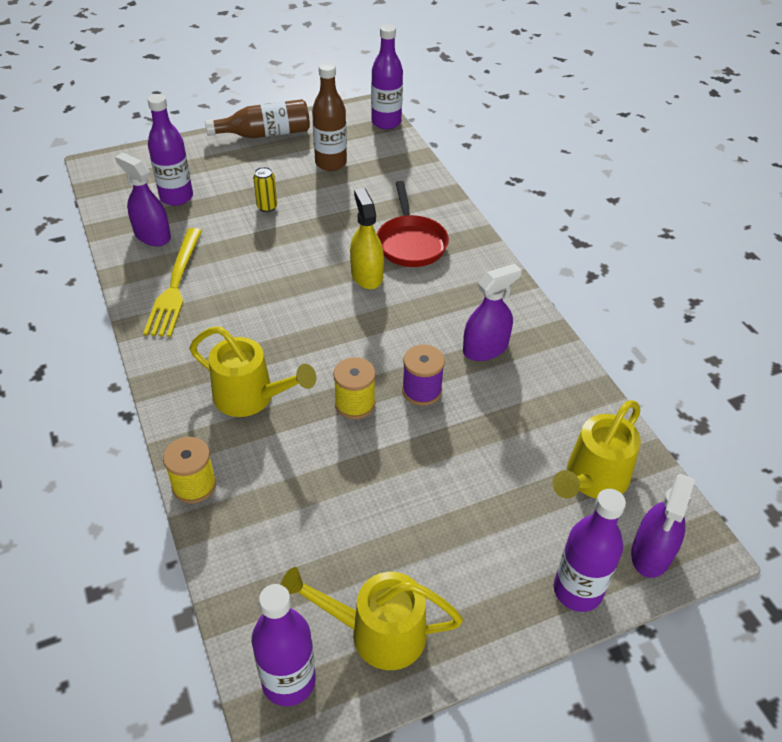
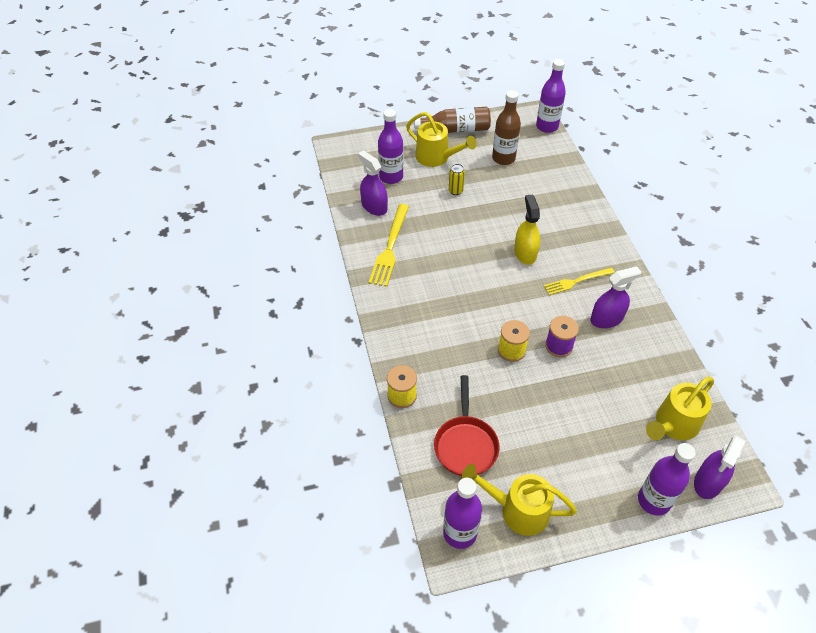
camera: 10 degrees right, 5 degrees up
(252, 398) = (441, 338): yellow watering can -> yellow watering can (437, 158)
(411, 243) = (559, 230): red pan -> red pan (465, 444)
(440, 304) = (576, 281): none -> yellow fork

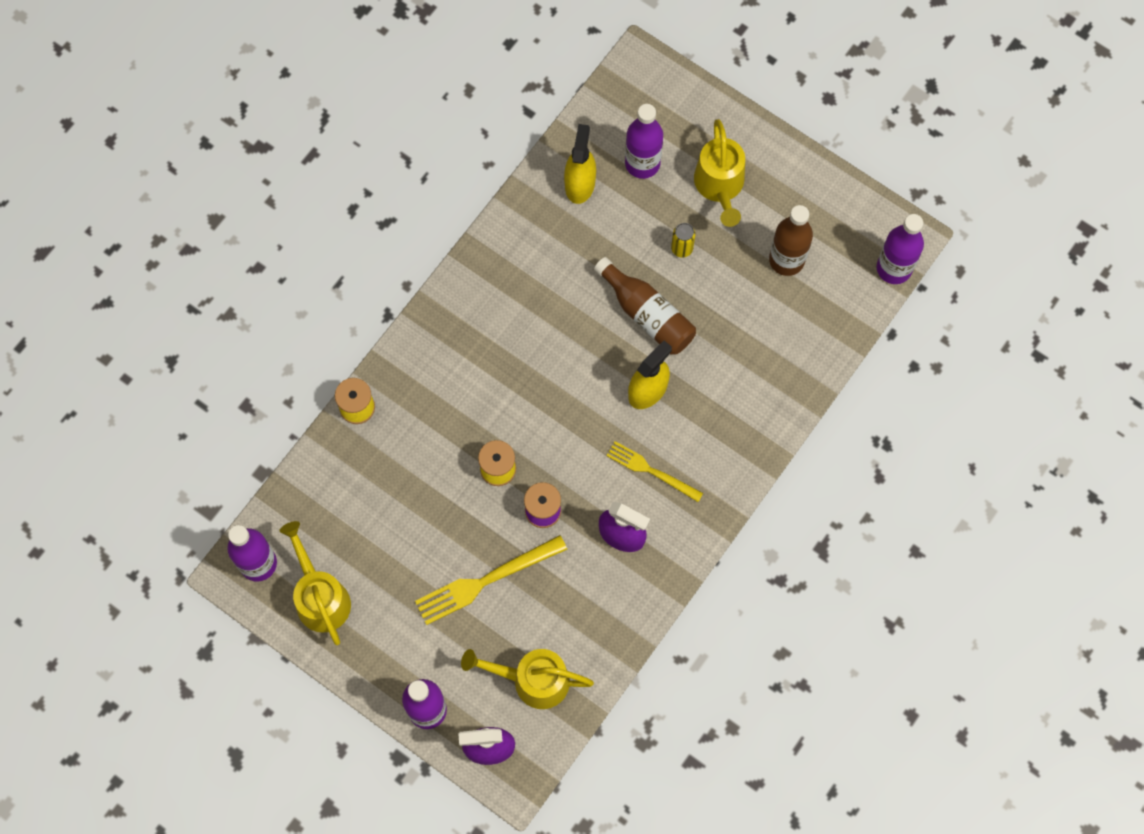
camera: 50 degrees right, 20 degrees up
(374, 206) = (580, 183): purple spray bottle -> yellow spray bottle
(390, 247) = (534, 248): yellow fork -> yellow fork (486, 580)
(456, 129) = (791, 169): brown bottle -> brown bottle (647, 314)
(465, 444) = (351, 504): red pan -> none

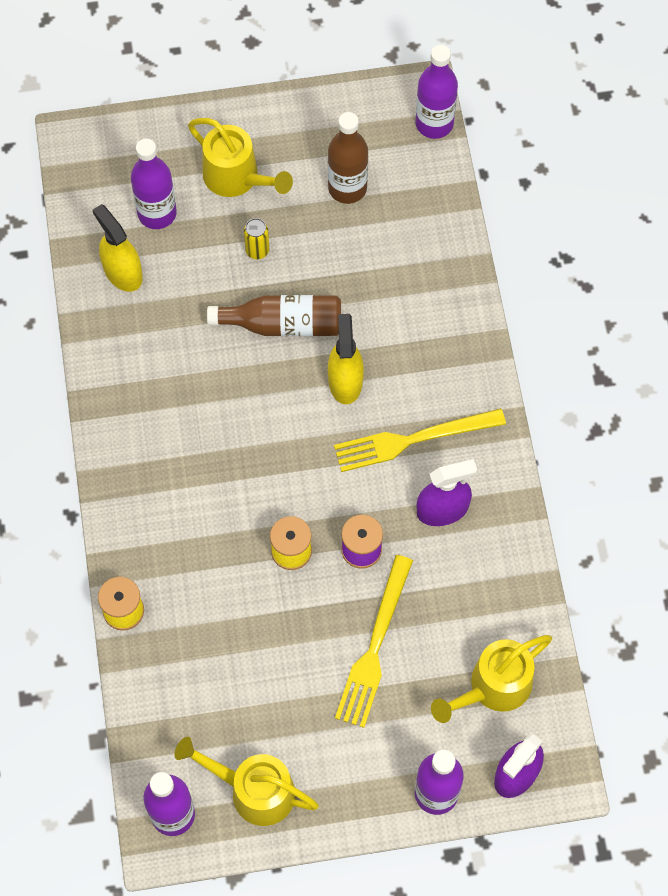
camera: 45 degrees left, 5 degrees down
(651, 471) = (413, 439): yellow fork -> yellow fork, size x1.52

